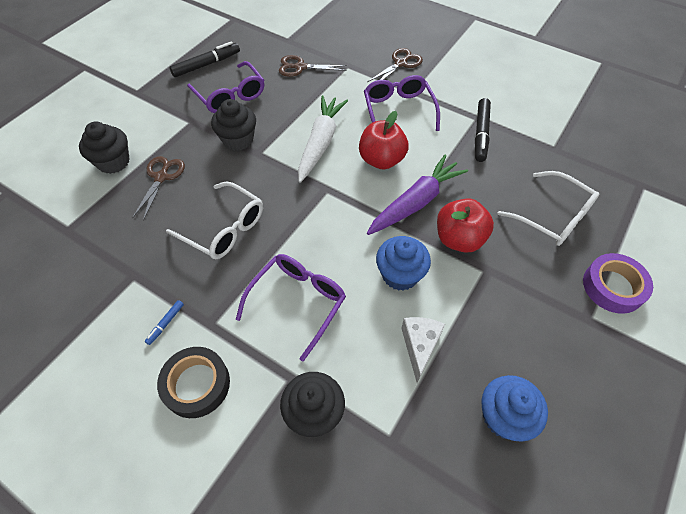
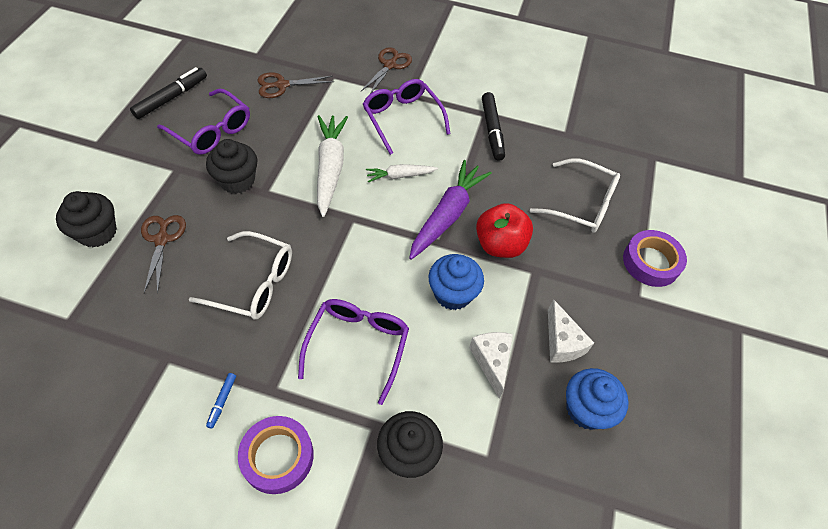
camera: 20 degrees left, 0 degrees up
(196, 384) = (277, 457): black tape -> purple tape
(381, 160) = (400, 176): red apple -> white carrot
(496, 344) = (562, 342): none -> white cheese

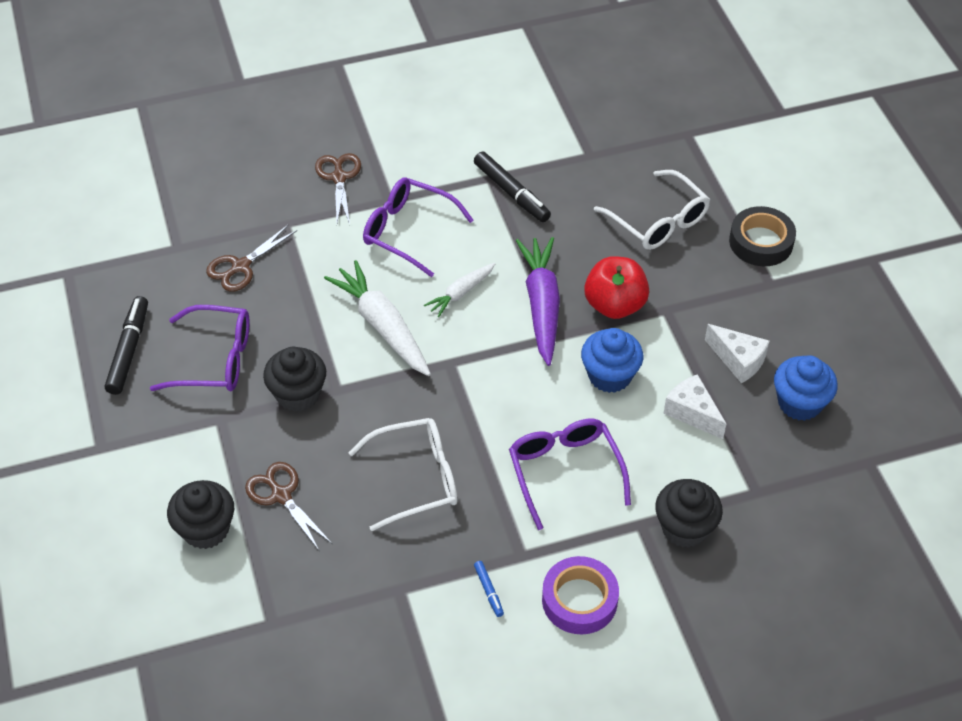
camera: 30 degrees left, 5 degrees down
(582, 204) = (658, 221): white glasses -> white glasses turned 60 degrees clockwise
(651, 262) = (761, 242): purple tape -> black tape

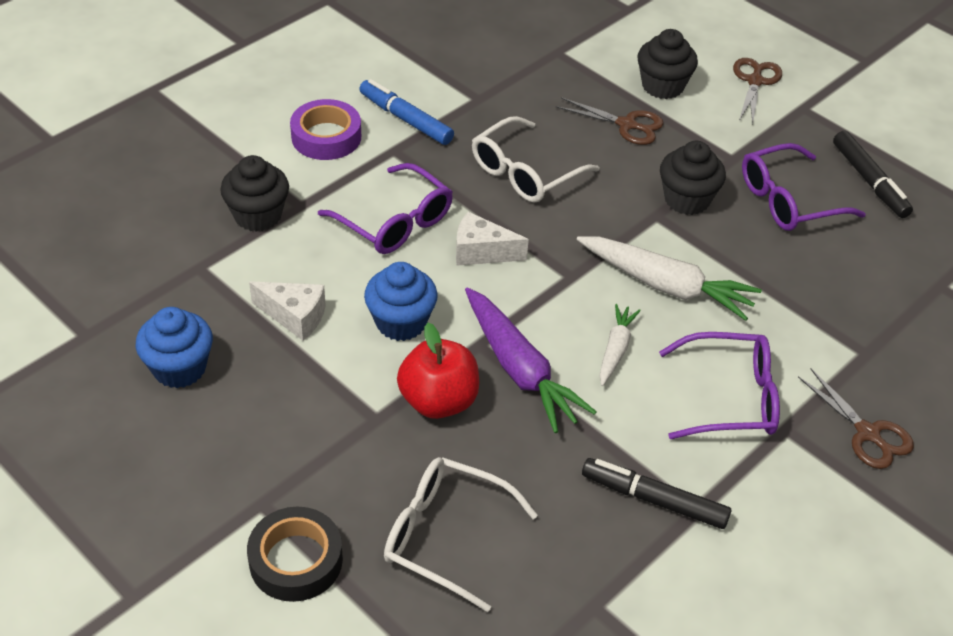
camera: 150 degrees right, 5 degrees down
(240, 266) = (859, 290): brown scissors -> brown scissors (755, 81)
(488, 591) = (406, 119): blue marker -> blue marker, size x2.04
(738, 360) = (266, 390): white cheese -> white cheese (481, 252)

